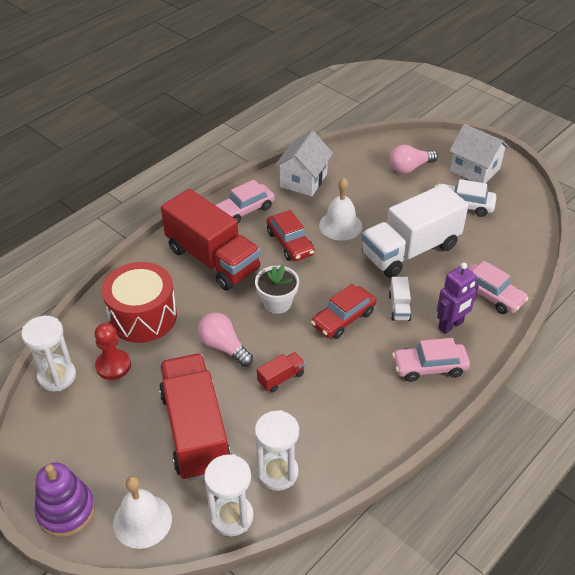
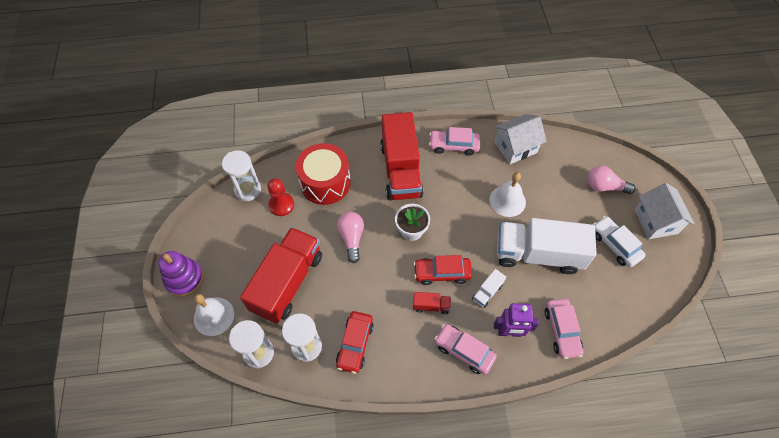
camera: 40 degrees right, 15 degrees up
(281, 378) = (365, 286): red truck -> red truck (431, 306)
(290, 243) = (460, 191): red car -> red car (355, 344)

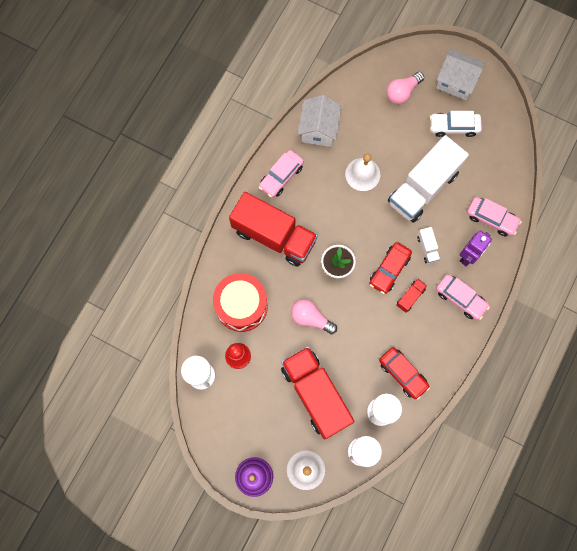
camera: 55 degrees left, 15 degrees up
(464, 351) = (460, 298): pink car -> pink car turned 120 degrees counterclockwise

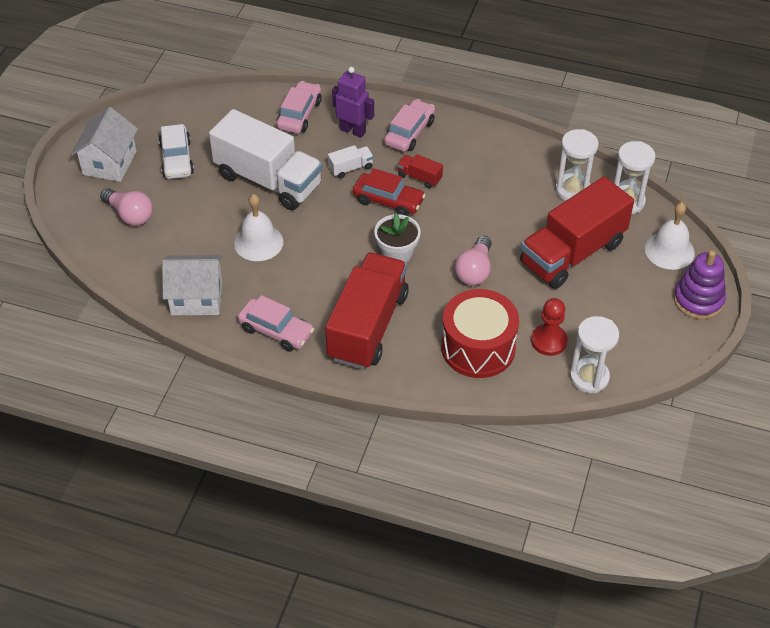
camera: 100 degrees left, 25 degrees down
(403, 374) = (519, 174): red car -> none

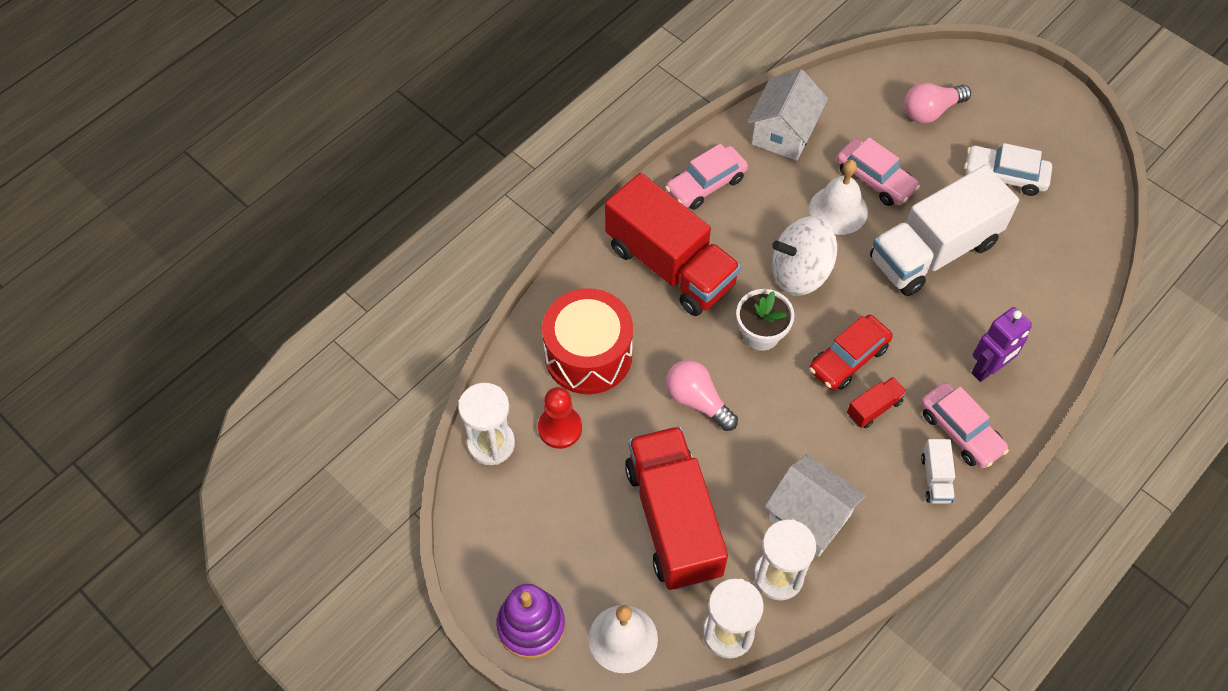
camera: 115 degrees right, 10 degrees up
(109, 163) = (1022, 114): white house -> white house (809, 517)
(299, 114) = (1040, 322): pink car -> pink car (875, 179)
(330, 247) = (800, 272): none -> white spinning top
(350, 168) = (920, 341): white truck -> white truck (935, 478)

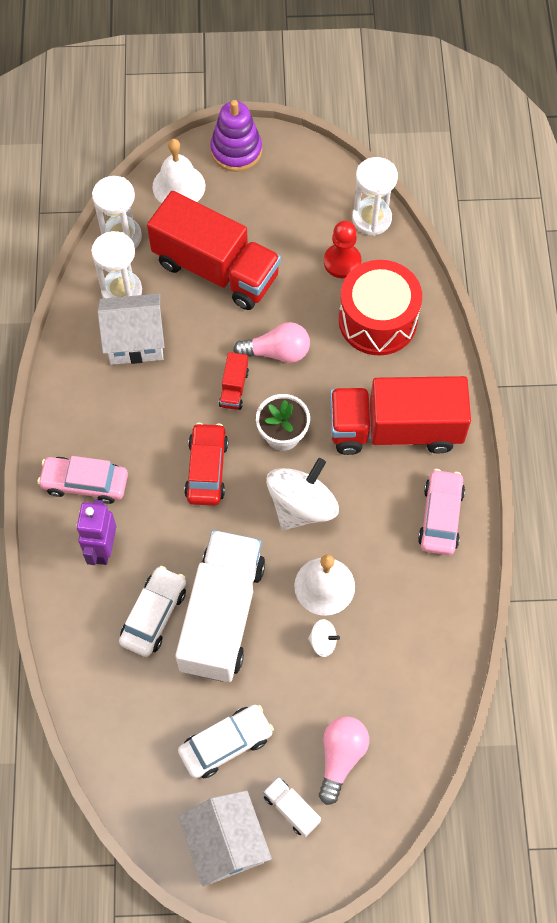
camera: 135 degrees right, 5 degrees up
(783, 133) = (432, 619): white house -> white house (226, 843)
(874, 408) = (157, 448): red truck -> red truck (234, 388)
(875, 179) = (323, 642): pink car -> white spinning top
(935, 478) = (75, 435): white truck -> white truck (291, 809)
(986, 291) = (154, 615): none -> white car

